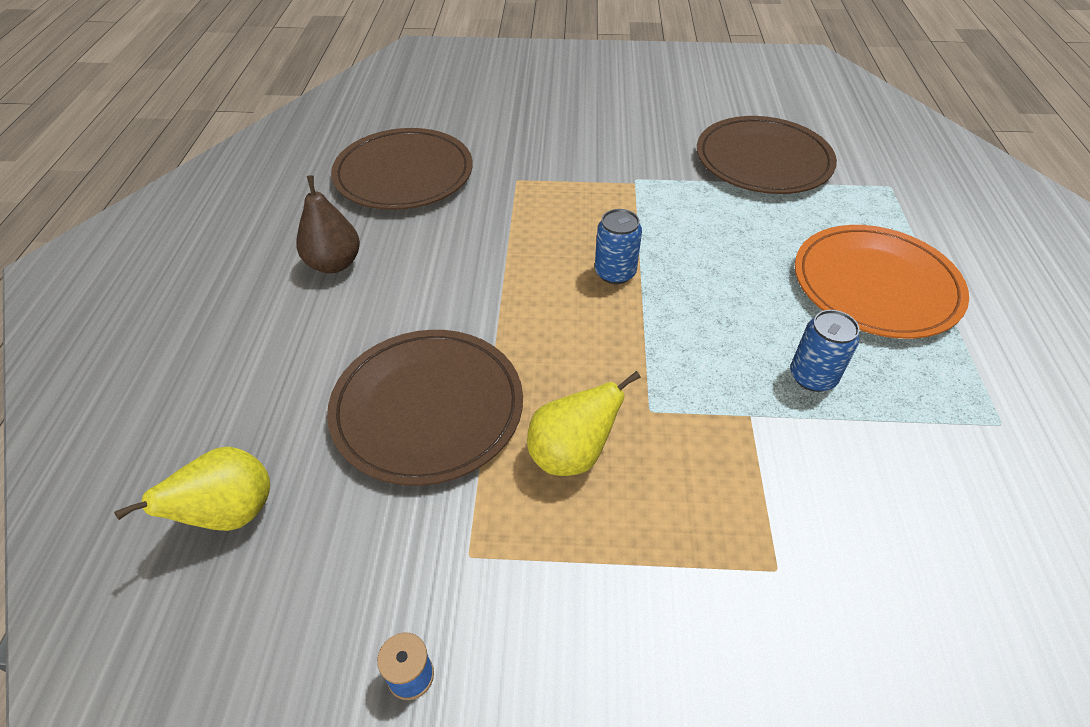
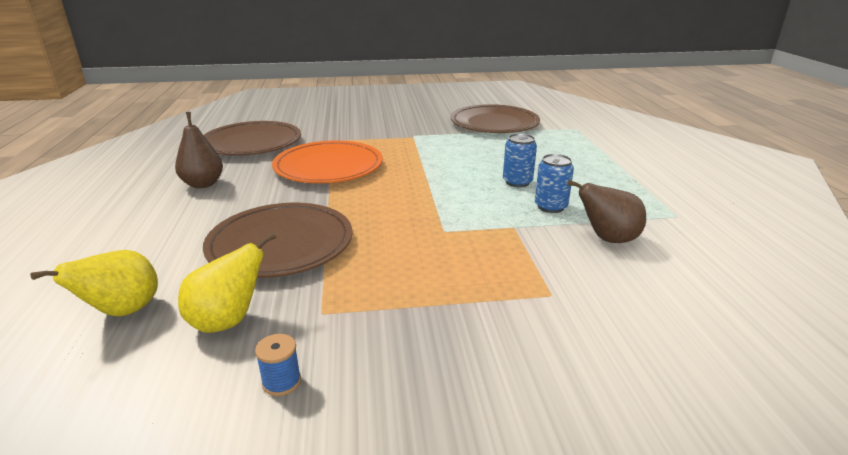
camera: 10 degrees left, 20 degrees down
(571, 455) = (392, 256): yellow pear -> yellow pear (228, 321)
(615, 273) = (407, 174): blue can -> blue can (517, 182)
(875, 285) = (579, 167): orange plate -> orange plate (328, 167)
(883, 463) = (607, 239): none -> brown pear

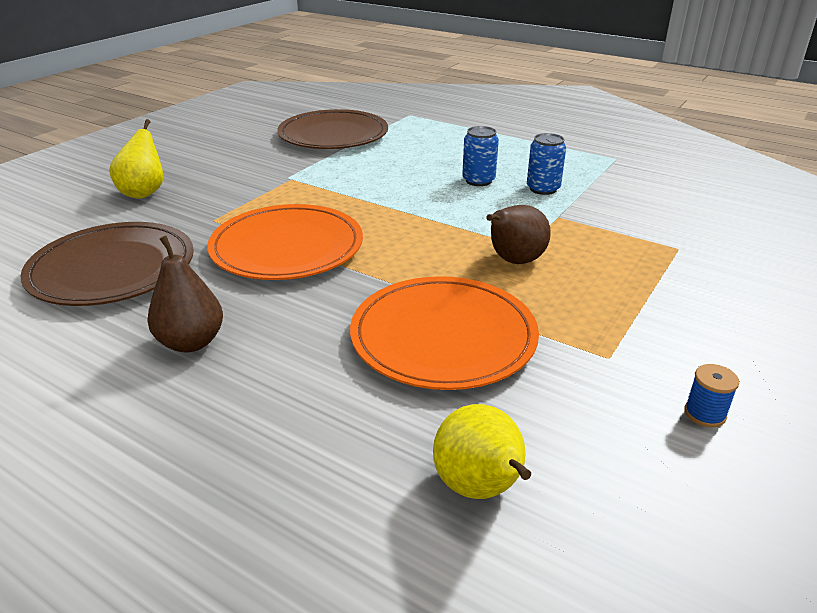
camera: 50 degrees left, 5 degrees up
(228, 321) = (573, 416): yellow pear -> yellow pear (144, 193)
(280, 244) = (443, 337): brown plate -> orange plate
(607, 239) = (621, 194): brown pear -> brown pear (514, 261)

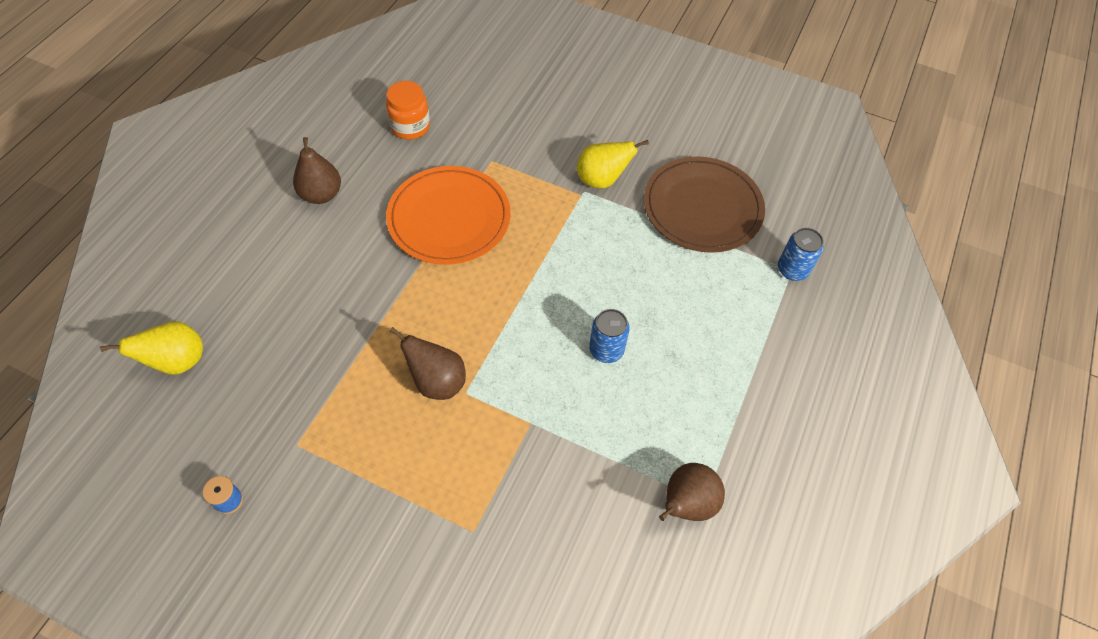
camera: 80 degrees right, 25 degrees up
(112, 269) = (410, 127): brown plate -> orange jar
(144, 193) = (534, 104): yellow pear -> yellow pear (602, 180)
(443, 337) = (325, 334): orange plate -> none
(543, 189) = (596, 412): blue can -> blue can (792, 269)
(621, 164) = (686, 504): none -> brown pear

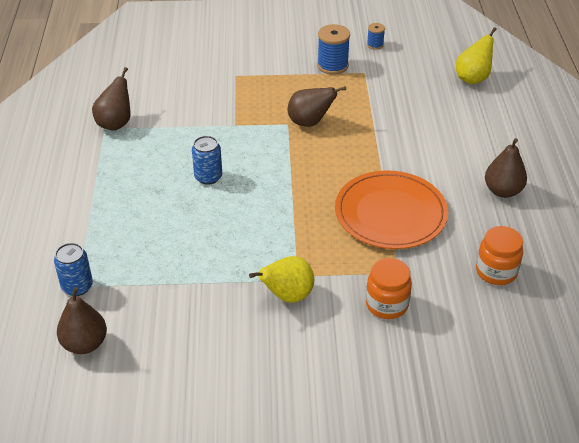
camera: 155 degrees right, 15 degrees down
(325, 482) = (332, 65): none -> blue spool
(524, 139) = (387, 304): none -> orange jar
(702, 207) = (180, 308): brown plate -> none
(797, 210) = (85, 344): none -> brown pear

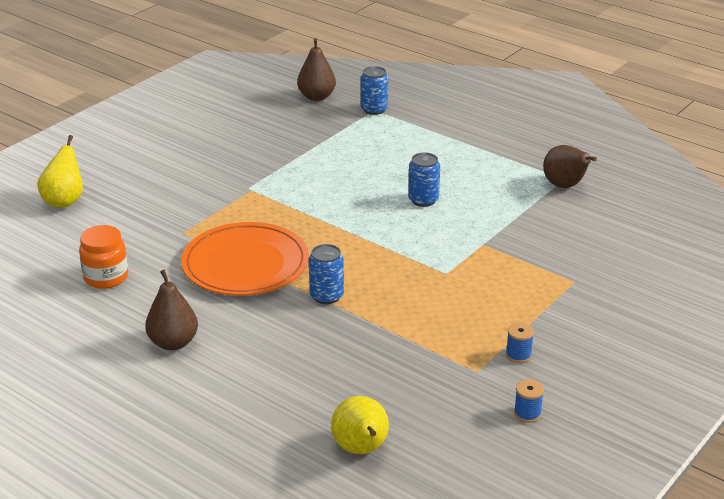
camera: 130 degrees right, 10 degrees down
(287, 296) = (239, 177): yellow pear -> yellow pear (64, 201)
(310, 122) = (431, 287): brown pear -> none
(332, 65) = (518, 355): blue spool -> blue spool, size x0.55
(374, 157) = (326, 296): none -> blue can
(387, 304) = (164, 211): orange jar -> none

